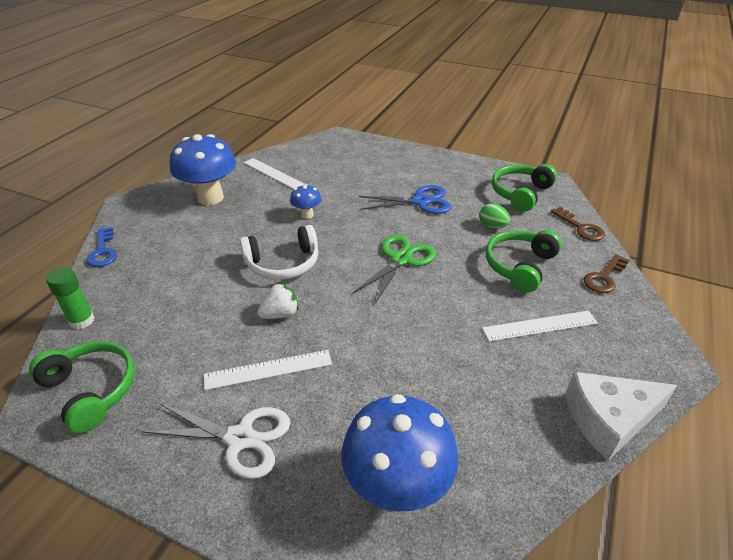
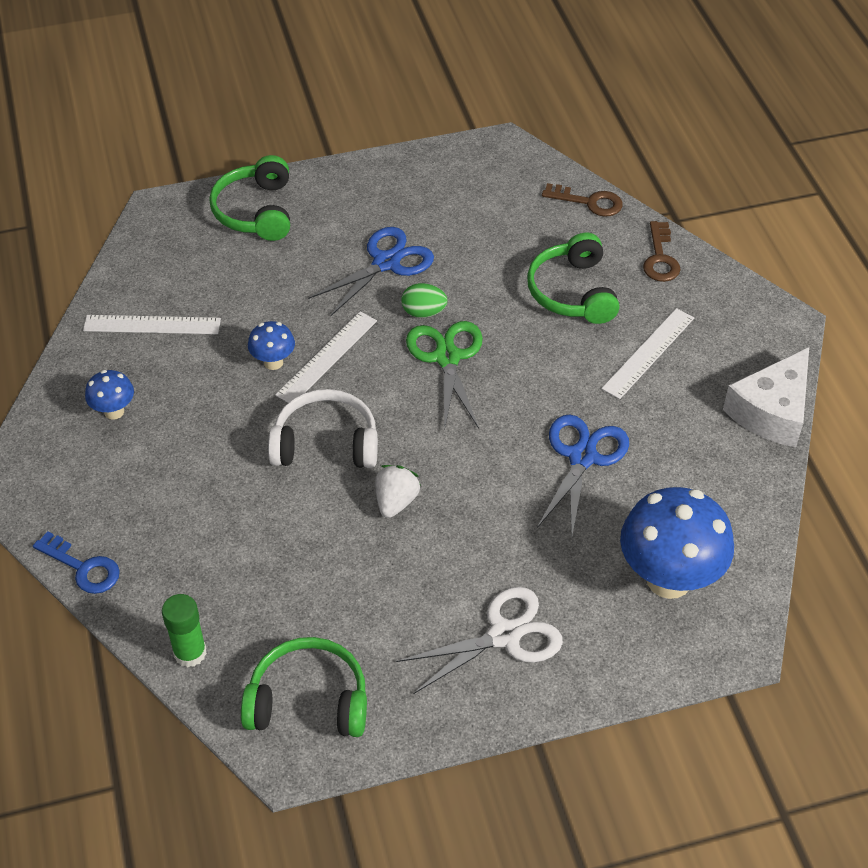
camera: 40 degrees left, 10 degrees up
(210, 198) = (114, 411): blue mushroom -> blue mushroom, size x0.48
(268, 369) = (454, 562): white ruler -> white ruler (327, 357)
(283, 263) = (326, 443): white headphones -> white headphones turned 120 degrees counterclockwise
(423, 361) = (582, 457): none -> blue scissors
(492, 226) = (499, 253): green egg -> green egg (423, 312)
(520, 193) = (486, 185): green headphones -> green headphones (256, 211)

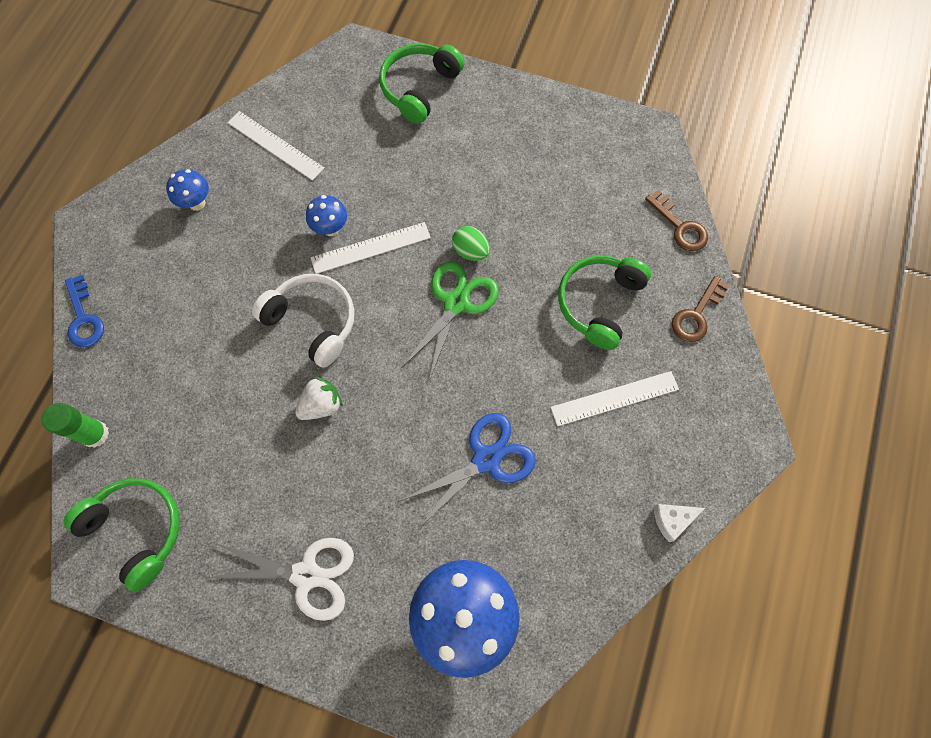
camera: 35 degrees right, 20 degrees up
(386, 263) = (477, 190): blue scissors -> none
(772, 411) = (672, 520): white cheese -> white cheese, size x0.47

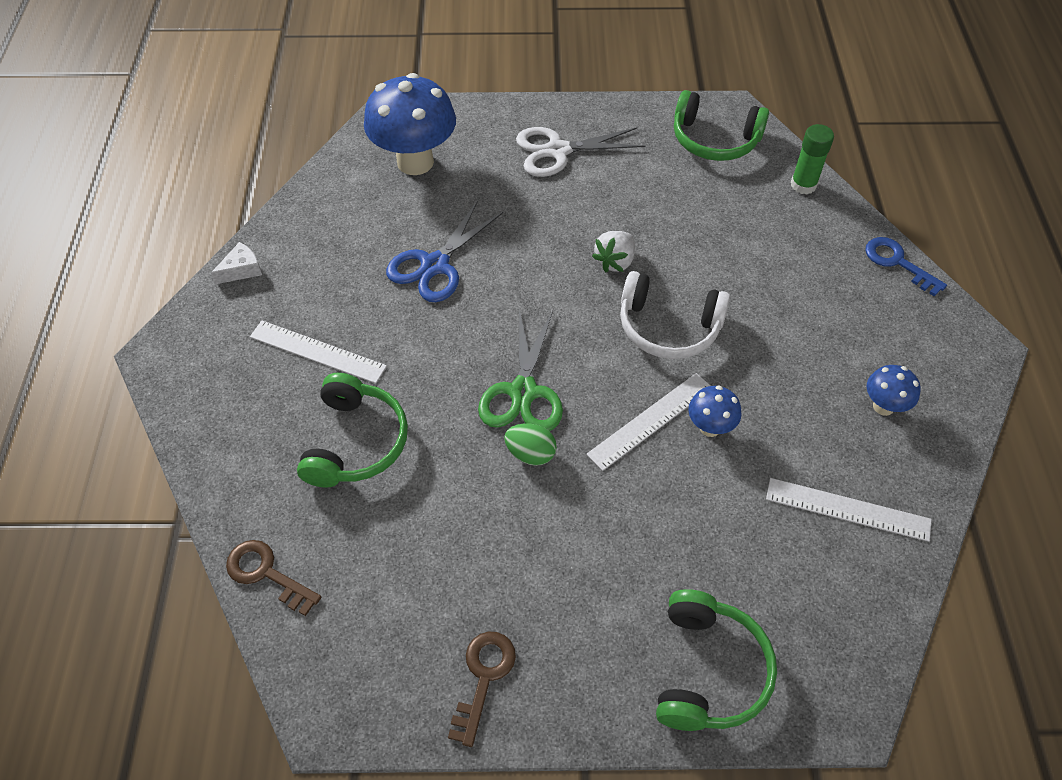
camera: 160 degrees right, 15 degrees down
(614, 398) = (317, 351): white ruler -> white ruler turned 60 degrees clockwise
(696, 315) = (233, 465): brown key -> brown key (483, 677)

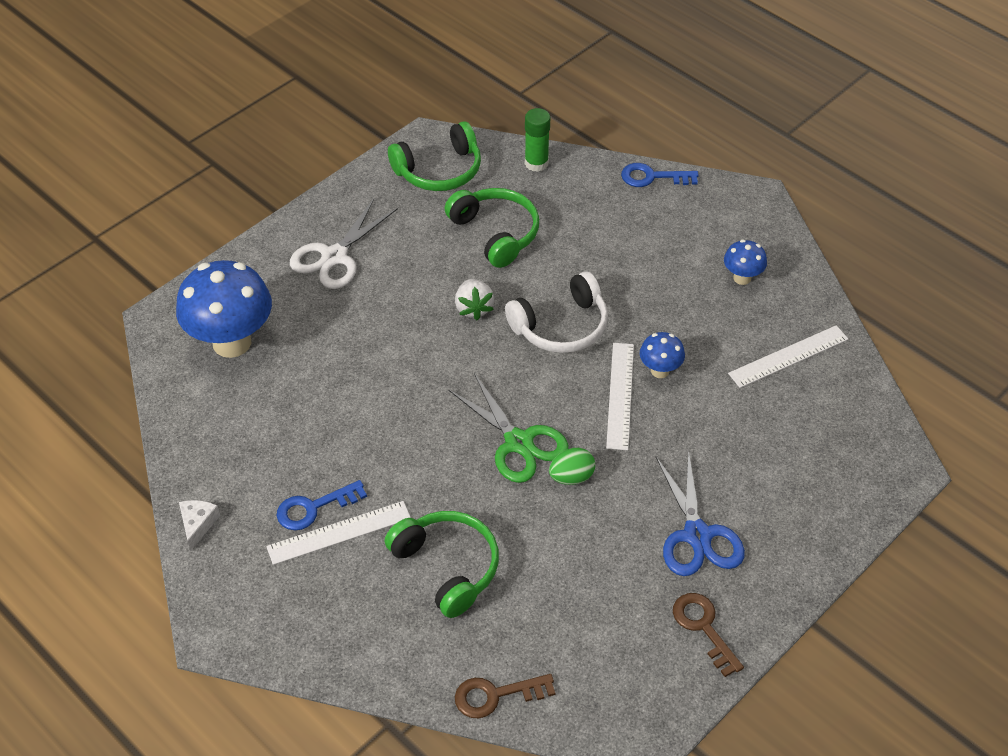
camera: 45 degrees left, 5 degrees down
(323, 319) = (313, 508): none -> blue key
(435, 265) = (347, 406): blue scissors -> blue scissors (697, 535)
(708, 670) = (816, 510): green headphones -> green headphones (495, 233)

